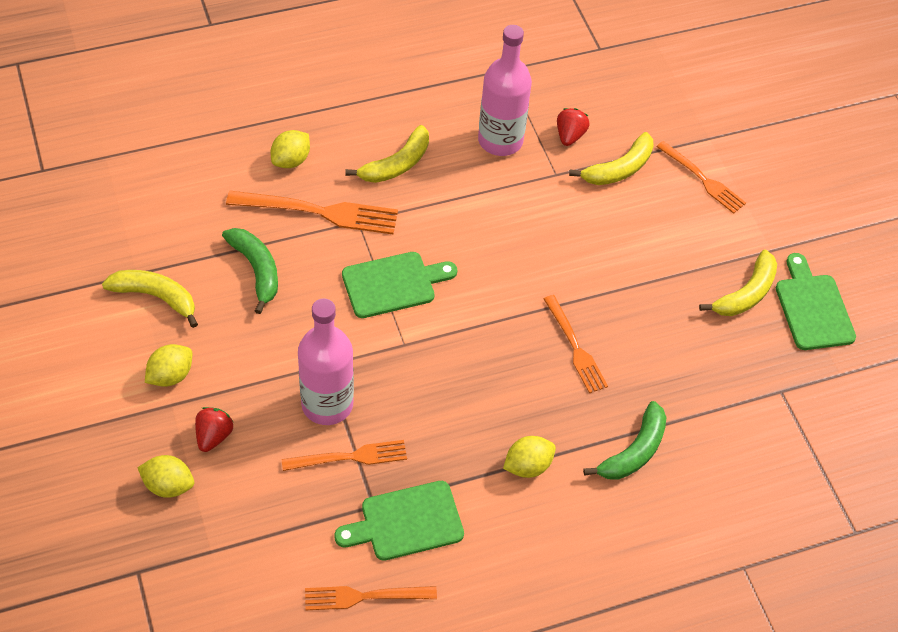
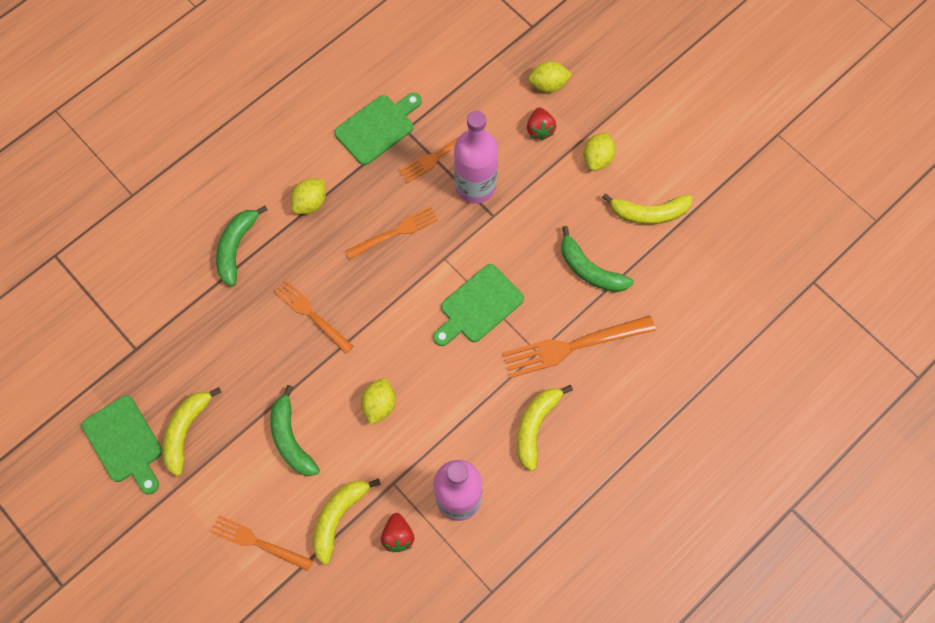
camera: 160 degrees right, 15 degrees up
(291, 160) = (625, 387): yellow lemon -> yellow lemon (379, 405)
(364, 597) = (382, 70): orange fork -> orange fork (396, 232)
(641, 246) = (291, 439): none -> green banana

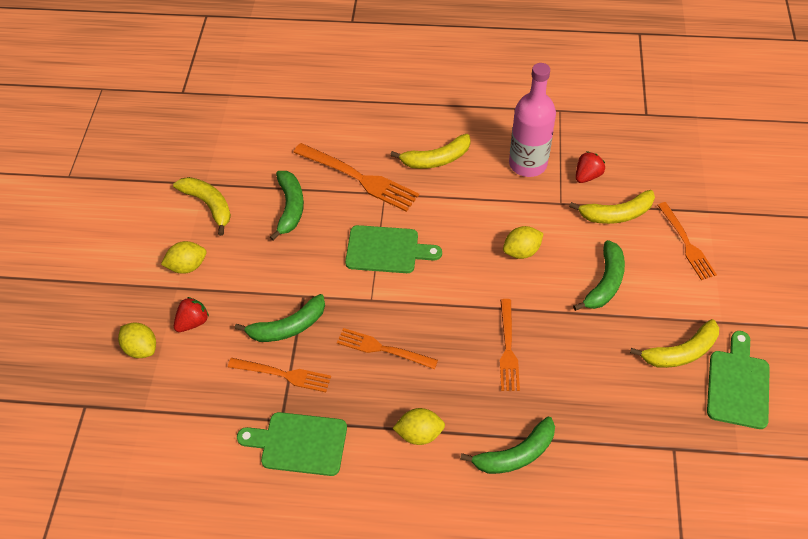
camera: 130 degrees left, 15 degrees down
(475, 186) = (288, 327): pink bottle -> green banana

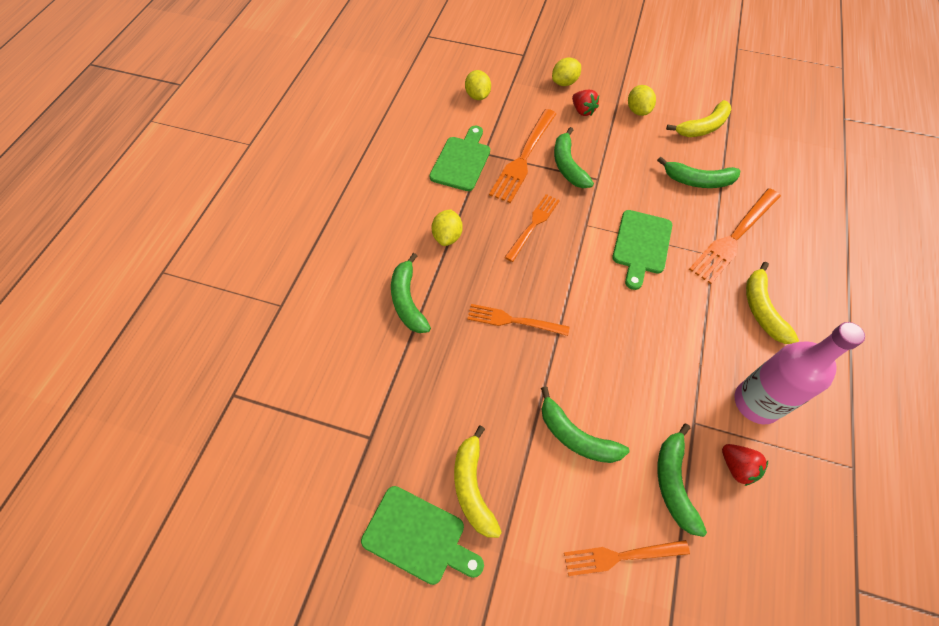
camera: 100 degrees right, 5 degrees up
(284, 374) = (523, 158): orange fork -> orange fork, size x1.53
(521, 251) = (628, 362): yellow lemon -> yellow lemon (477, 96)
(616, 214) = (673, 483): yellow banana -> green banana

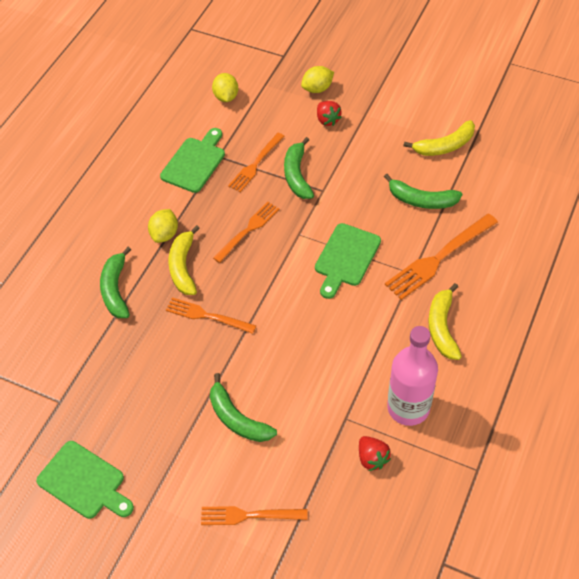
camera: 10 degrees right, 5 degrees down
(472, 487) = (138, 449): yellow banana -> yellow banana (183, 267)
(523, 158) = (255, 164): orange fork -> orange fork, size x0.65
(638, 111) = (383, 124): yellow lemon -> none
(673, 483) = (312, 464): green banana -> none

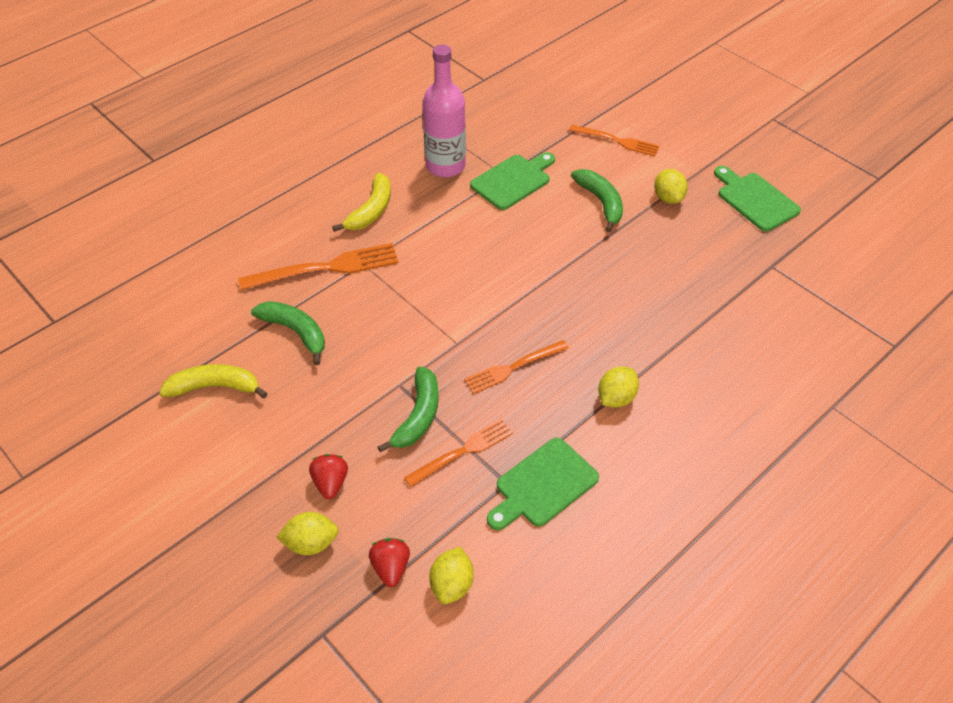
camera: 160 degrees left, 5 degrees down
(115, 289) = (692, 353): green banana -> none
(173, 450) = (668, 198): none -> yellow lemon
(183, 267) = (606, 352): yellow banana -> none
(206, 316) = (598, 293): orange fork -> none
(346, 258) = (420, 300): green cutting board -> green cutting board (513, 180)
(372, 458) = (498, 144): red strawberry -> red strawberry (391, 568)

